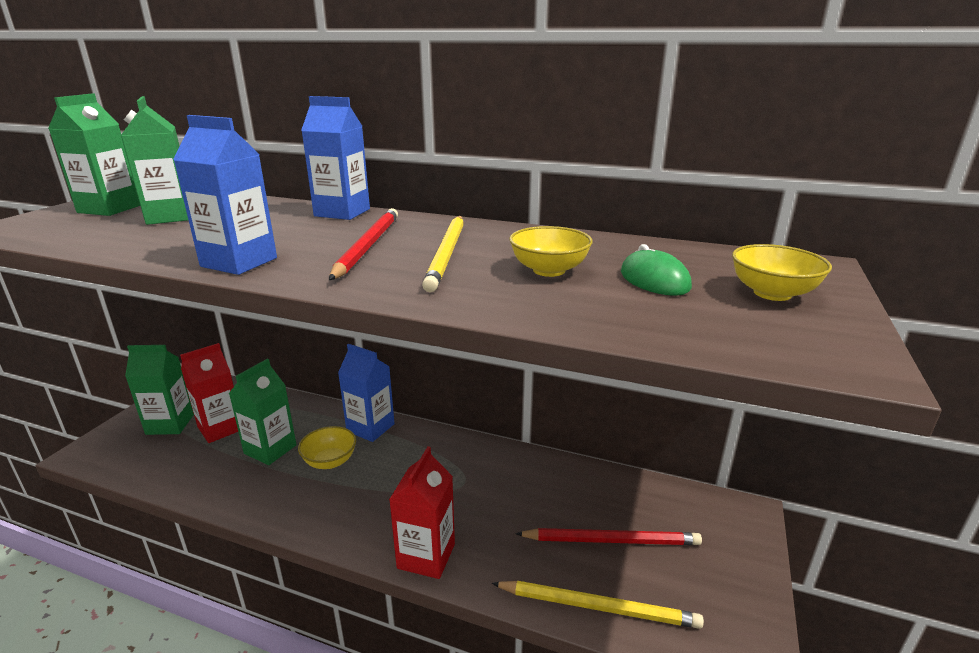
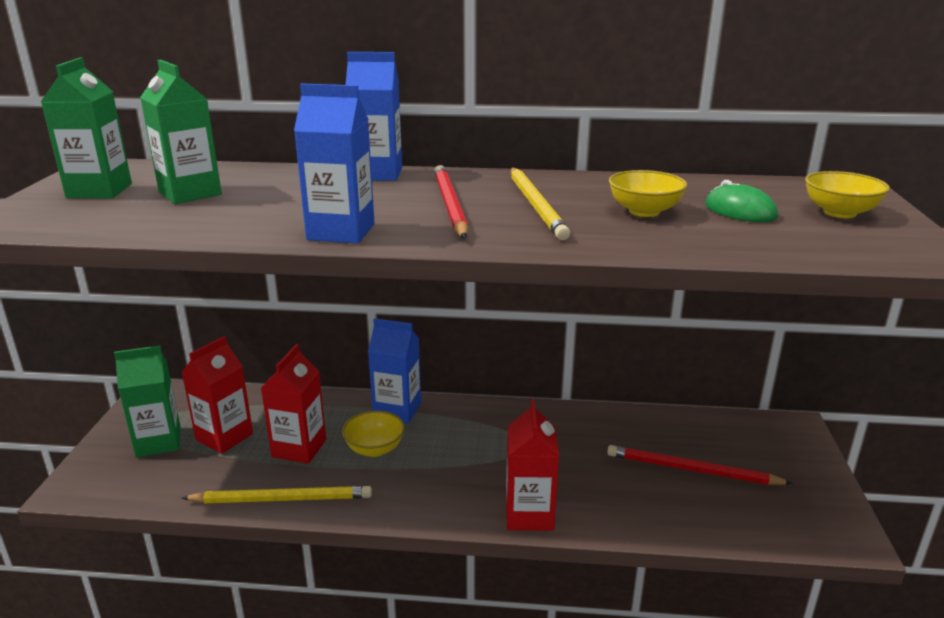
camera: 15 degrees left, 0 degrees up
(270, 449) = (299, 448): green carton -> red carton
(598, 607) = (707, 524): yellow pencil -> yellow pencil (282, 499)
(611, 540) = (691, 470): red pencil -> red pencil turned 150 degrees counterclockwise

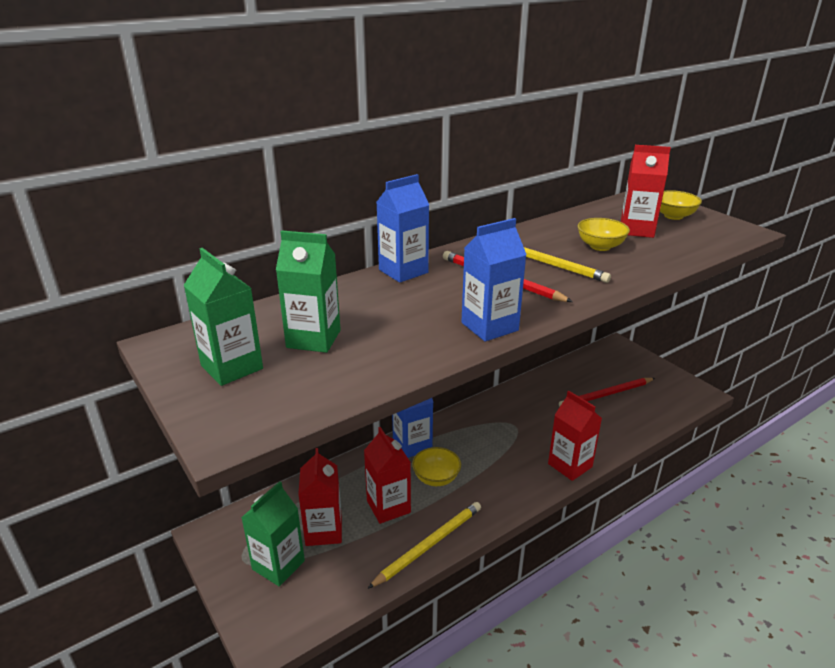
camera: 40 degrees left, 5 degrees up
(740, 211) = (636, 230): green mouse -> red carton

